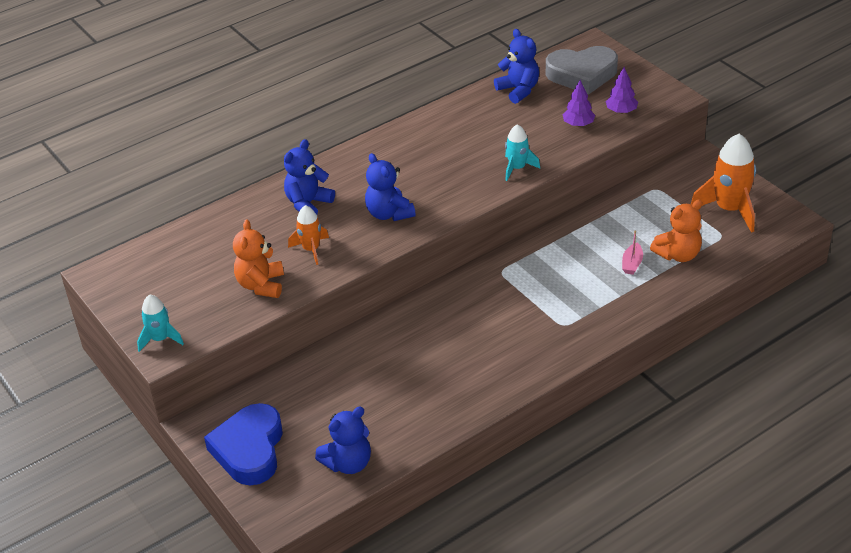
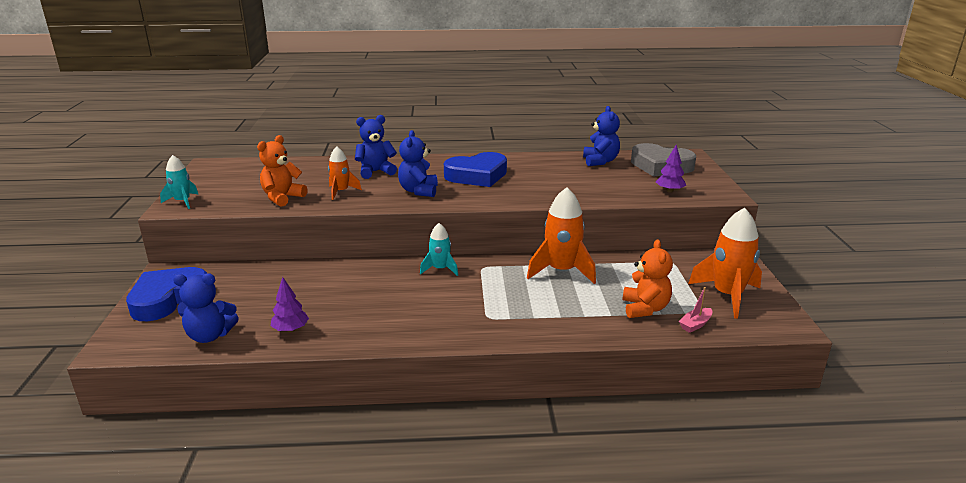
camera: 30 degrees right, 15 degrees down
(420, 165) = (477, 175): none -> blue heart
(517, 168) = (544, 196): turquoise rocket -> turquoise rocket (440, 269)
(574, 243) = (561, 271): none -> orange rocket
(578, 124) = (624, 188): purple tree -> purple tree (290, 330)
(632, 264) = (595, 300): pink boat -> pink boat (695, 324)
(678, 254) = (645, 308): orange teddy bear -> orange teddy bear turned 90 degrees counterclockwise

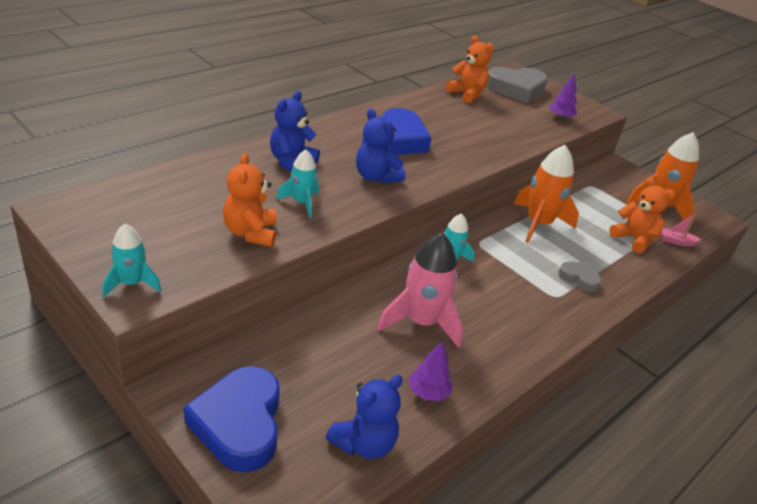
camera: 45 degrees left, 10 degrees up
(341, 192) = (301, 203): orange rocket -> turquoise rocket
(354, 294) = (421, 322): none -> pink rocket
(533, 314) = (579, 278): none -> grey heart
(600, 161) = (467, 94): blue teddy bear -> orange teddy bear
(695, 324) = (676, 241): pink boat -> pink boat turned 90 degrees clockwise

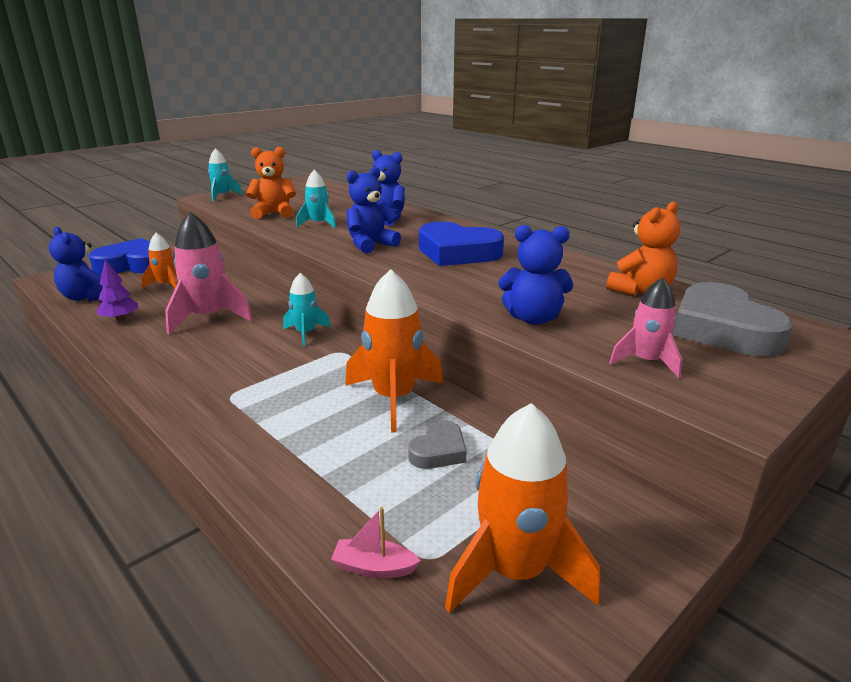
camera: 95 degrees right, 10 degrees down
(328, 371) = (166, 285): none -> orange rocket
(517, 135) = (533, 318): none -> blue teddy bear
(560, 117) = (646, 362): purple tree -> pink rocket
(579, 278) = (263, 419): grey heart -> grey heart (438, 451)
(634, 239) = (370, 498): orange teddy bear -> none
(676, 241) = (374, 567): pink boat -> pink boat turned 90 degrees counterclockwise

